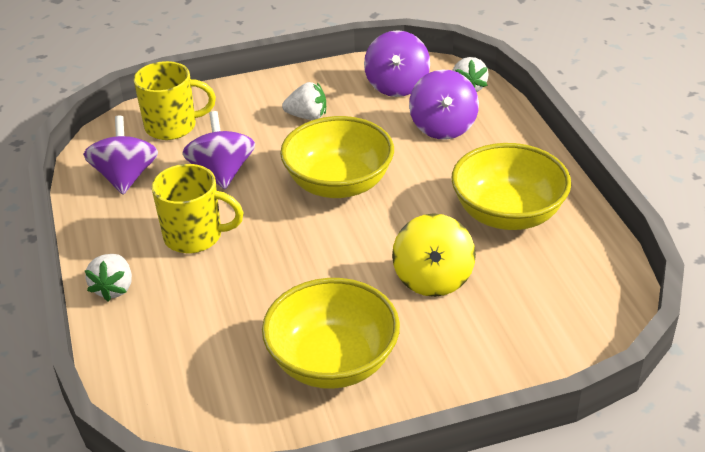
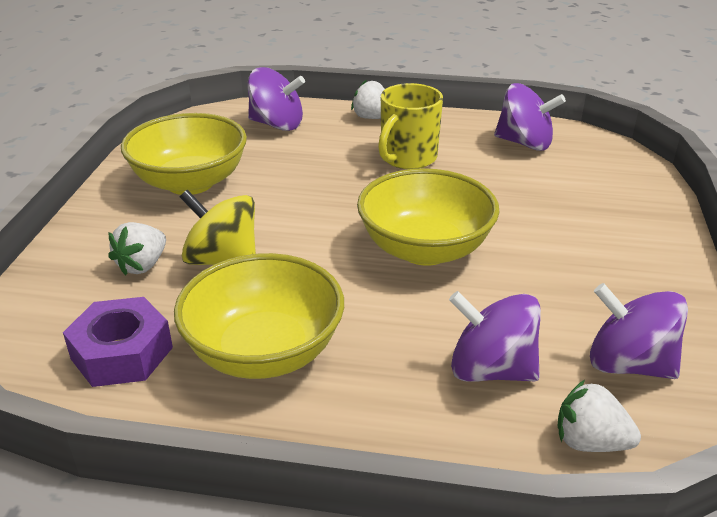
camera: 115 degrees right, 5 degrees down
(172, 126) = (603, 178): yellow mug -> none
(222, 172) = (498, 188): purple spinning top -> purple spinning top (277, 124)
(307, 116) = (580, 265): white strawberry -> white strawberry (142, 265)
(568, 275) = (122, 353): none -> purple nut

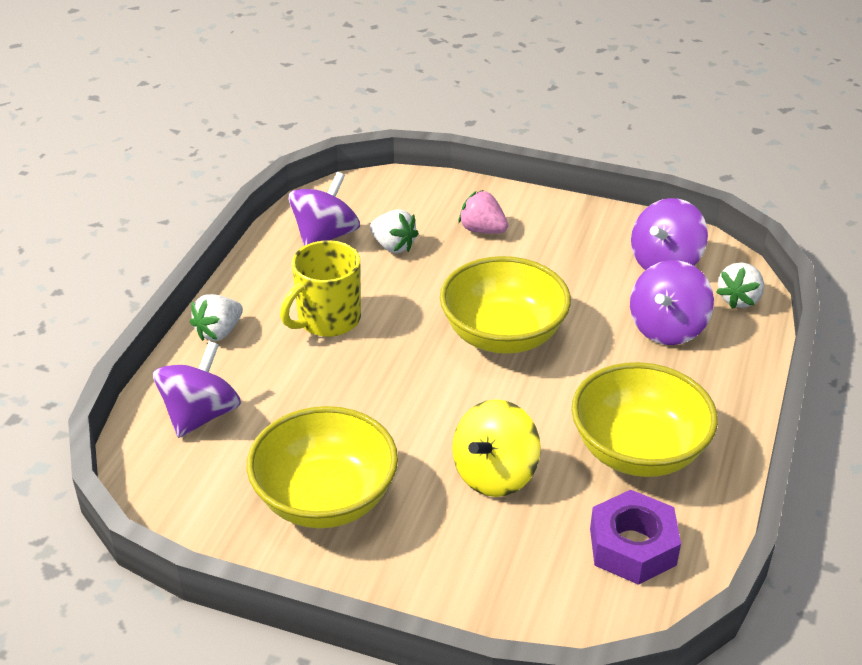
camera: 80 degrees left, 5 degrees up
(142, 265) = (492, 537): white strawberry -> white strawberry (393, 246)
(407, 158) = (327, 319): yellow mug -> yellow mug turned 90 degrees clockwise
(596, 222) = (482, 230): none -> pink strawberry

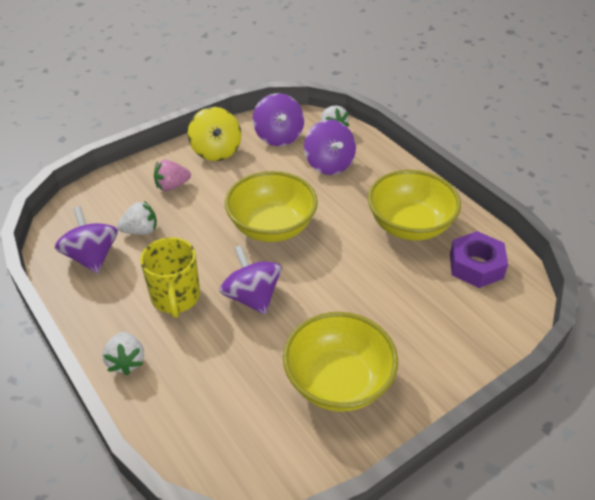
camera: 55 degrees left, 5 degrees up
(200, 415) = (201, 413): purple spinning top -> purple spinning top (252, 297)
(494, 474) = (381, 291): yellow spinning top -> yellow spinning top (216, 151)

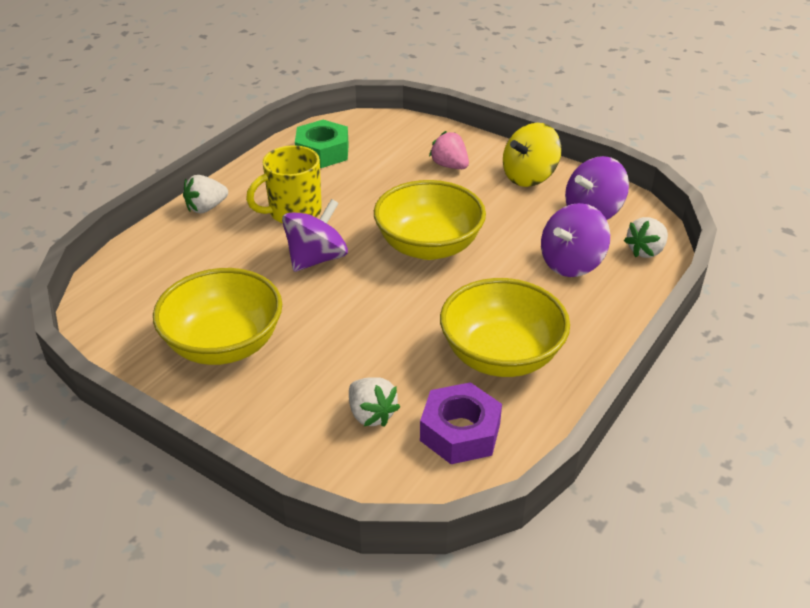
camera: 70 degrees right, 5 degrees down
(92, 257) = (322, 152): purple spinning top -> green nut
(141, 231) = (372, 167): white strawberry -> white strawberry (371, 414)

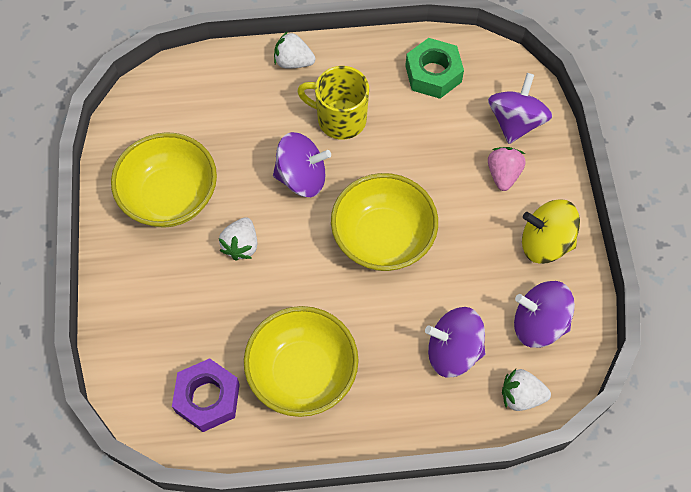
camera: 50 degrees right, 25 degrees up
(371, 414) = (180, 333): white strawberry -> white strawberry (241, 245)
(414, 140) = (515, 122): none -> purple spinning top

